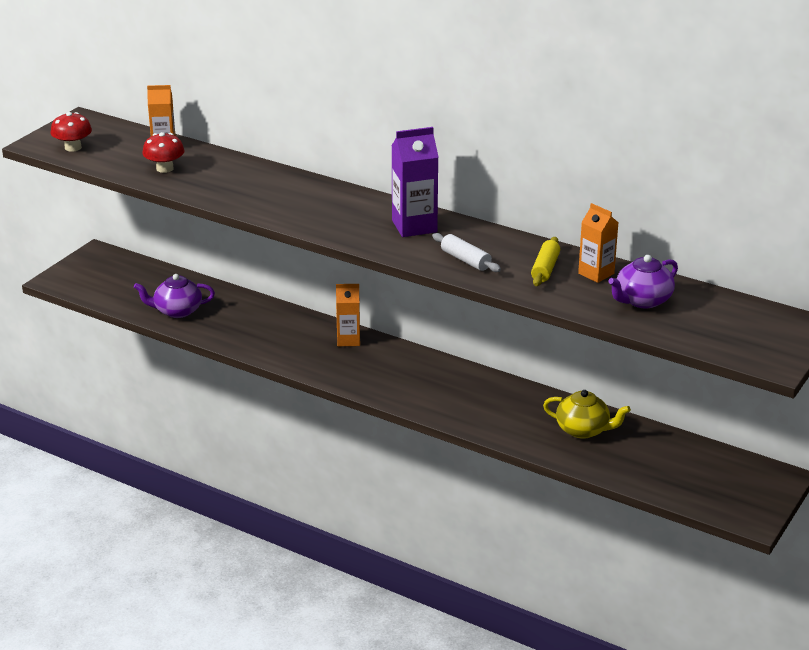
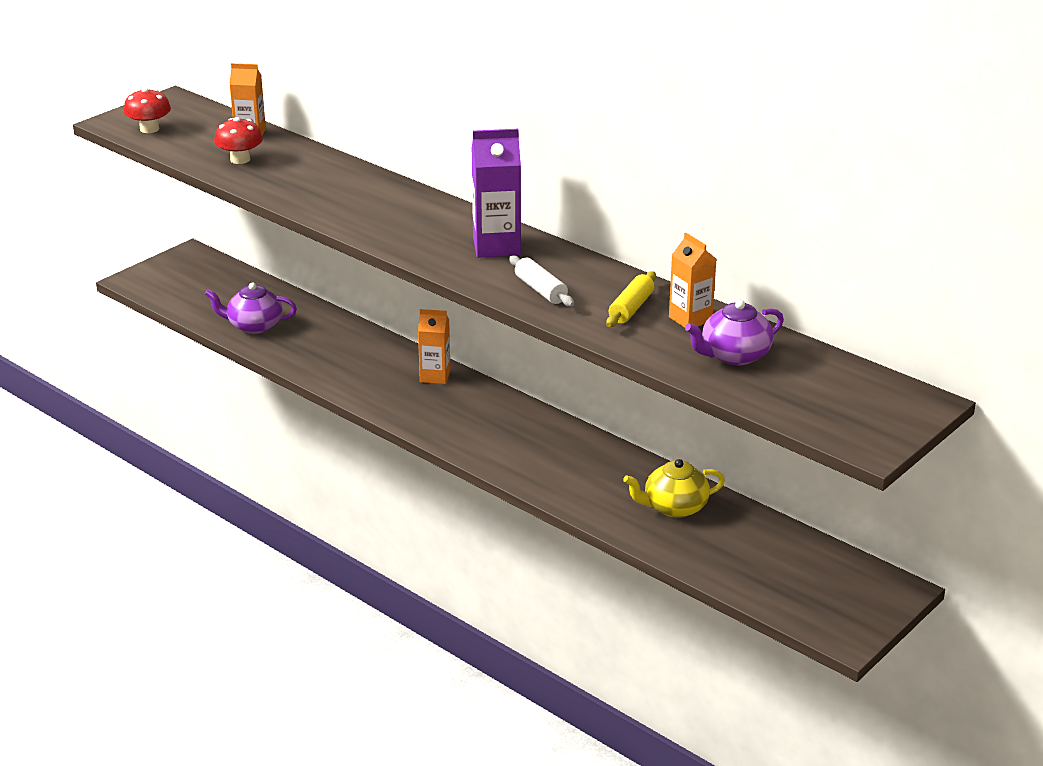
camera: 10 degrees right, 0 degrees up
(583, 430) = (674, 507): yellow teapot -> yellow teapot turned 135 degrees clockwise

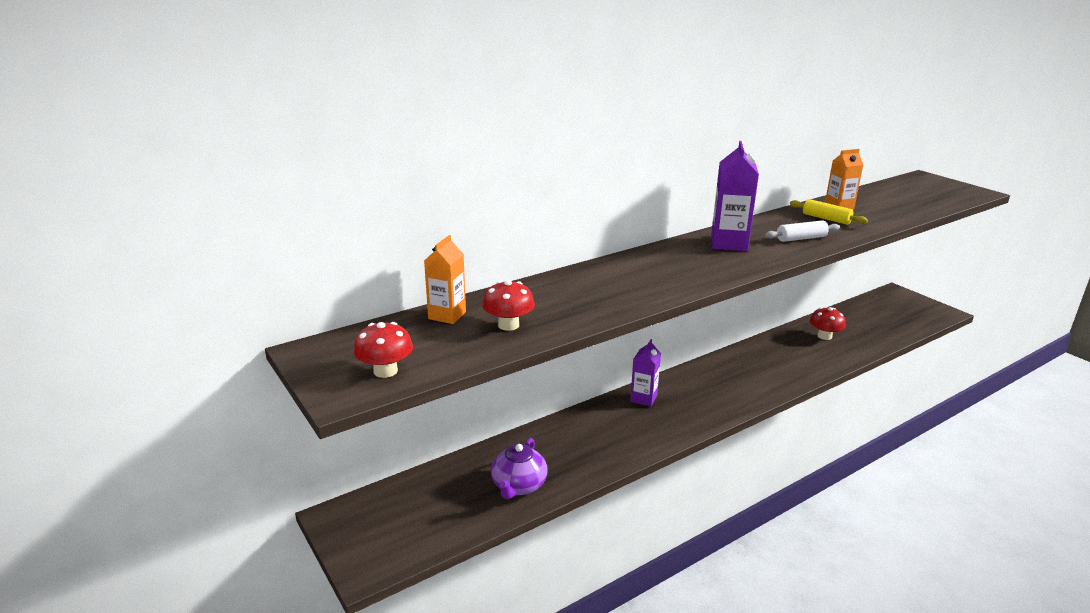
camera: 75 degrees left, 5 degrees down
(435, 376) = (643, 398): orange carton -> purple carton
(674, 507) = (824, 336): yellow teapot -> red mushroom
(734, 355) = (884, 204): purple teapot -> none

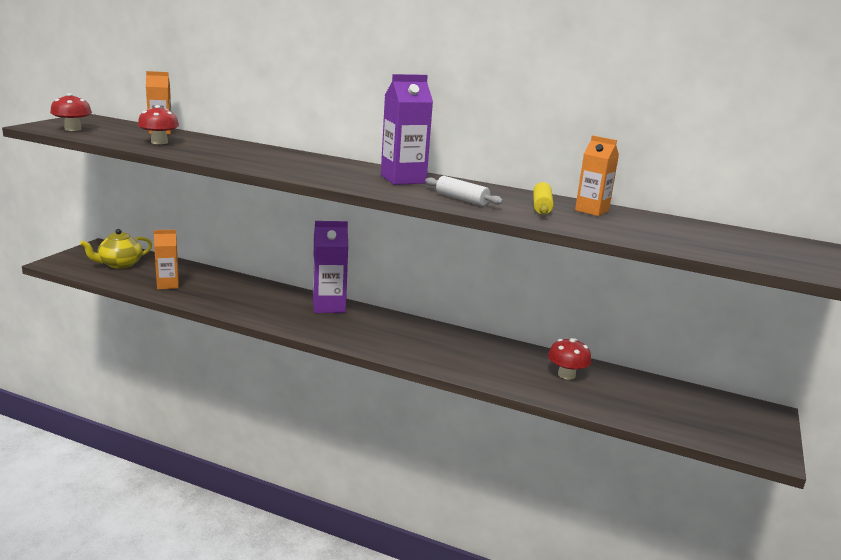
camera: 55 degrees right, 5 degrees down
(420, 511) = (120, 264): none -> yellow teapot
(518, 486) = (168, 285): purple teapot -> orange carton
(643, 398) = (328, 306): purple carton -> purple carton, size x1.50

